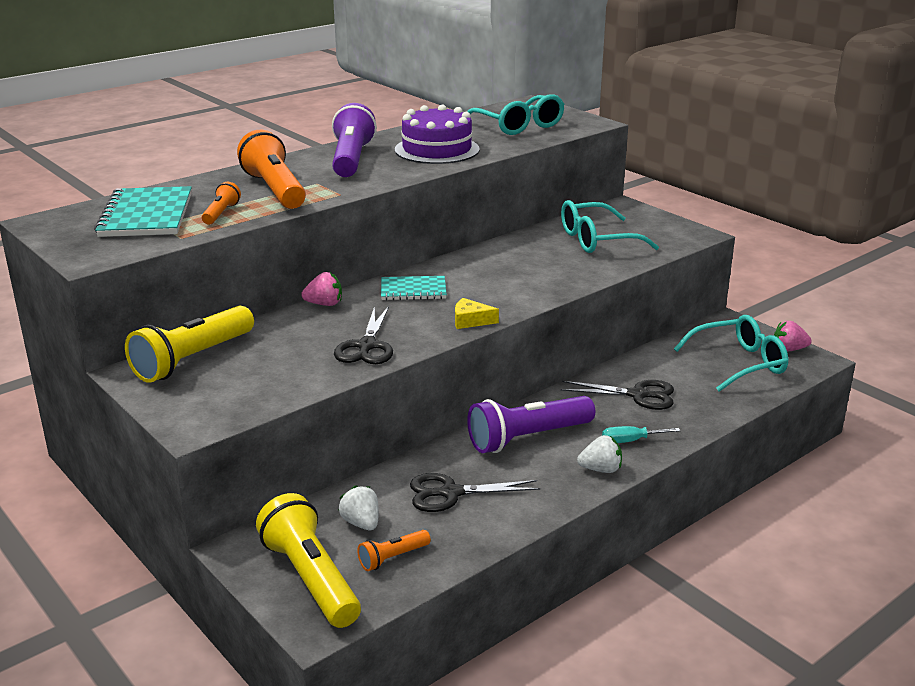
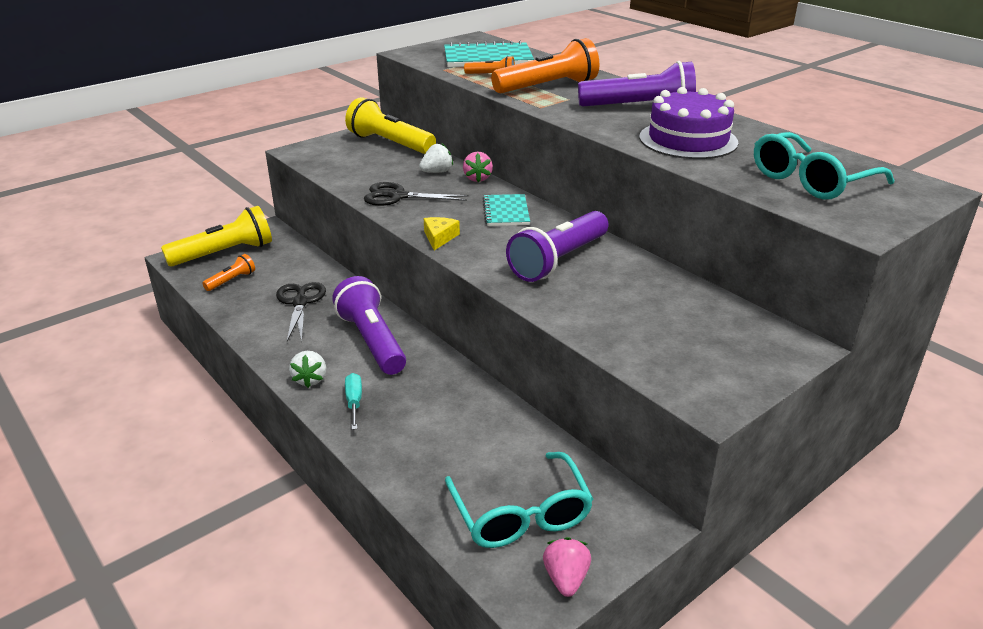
camera: 90 degrees right, 5 degrees up
(361, 523) = (276, 268): white strawberry -> white strawberry (437, 172)
(393, 558) = (231, 280): orange flashlight -> orange flashlight turned 75 degrees clockwise
(513, 270) = (559, 260): none -> purple flashlight
(596, 240) = (660, 316): turquoise glasses -> none
(638, 395) = (444, 416): black scissors -> none

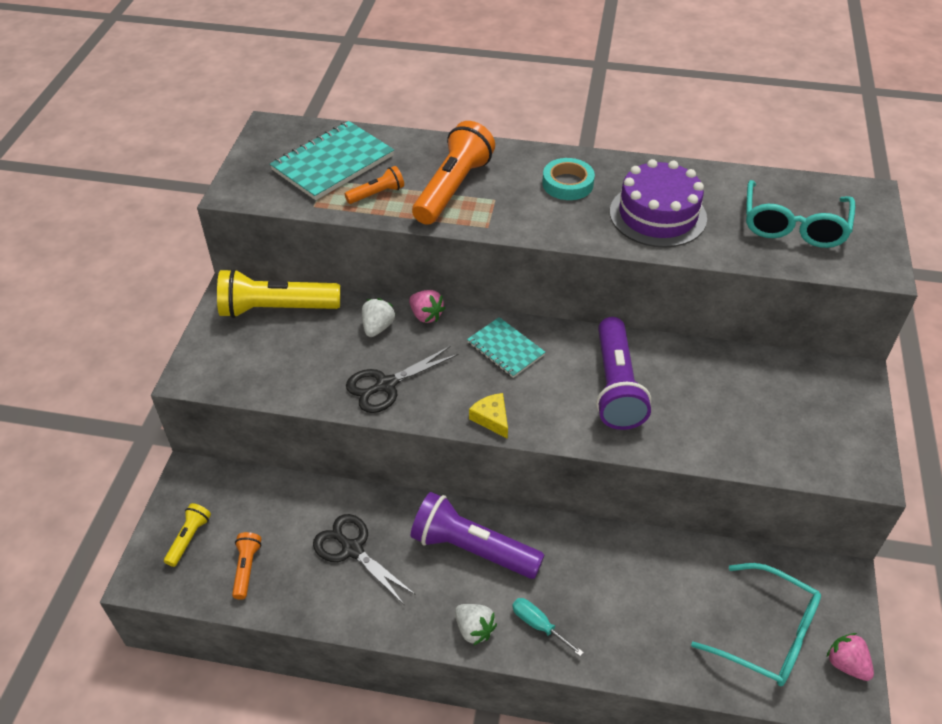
camera: 40 degrees left, 15 degrees up
(224, 253) = (189, 538): yellow flashlight -> yellow flashlight, size x0.49
(639, 108) = (567, 184): purple flashlight -> turquoise tape

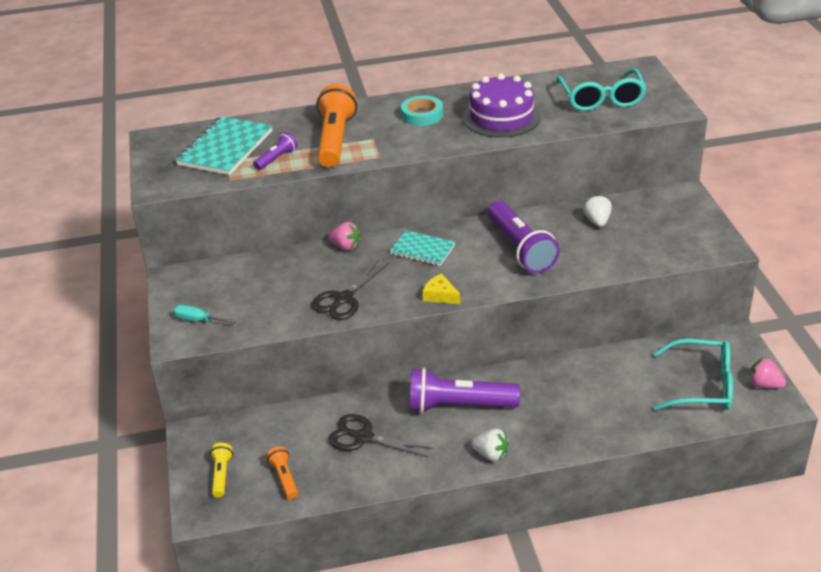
camera: 20 degrees left, 10 degrees down
(277, 309) = (218, 276): yellow flashlight -> none
(377, 194) = (276, 159): orange flashlight -> purple flashlight
(378, 327) = (312, 265): white strawberry -> white strawberry (597, 221)
(538, 625) = (537, 435): turquoise screwdriver -> turquoise screwdriver (198, 320)

